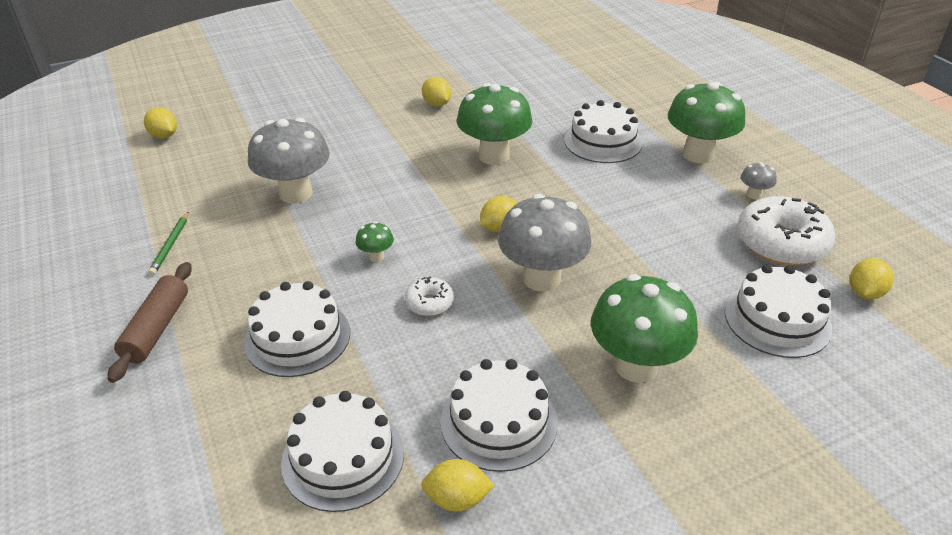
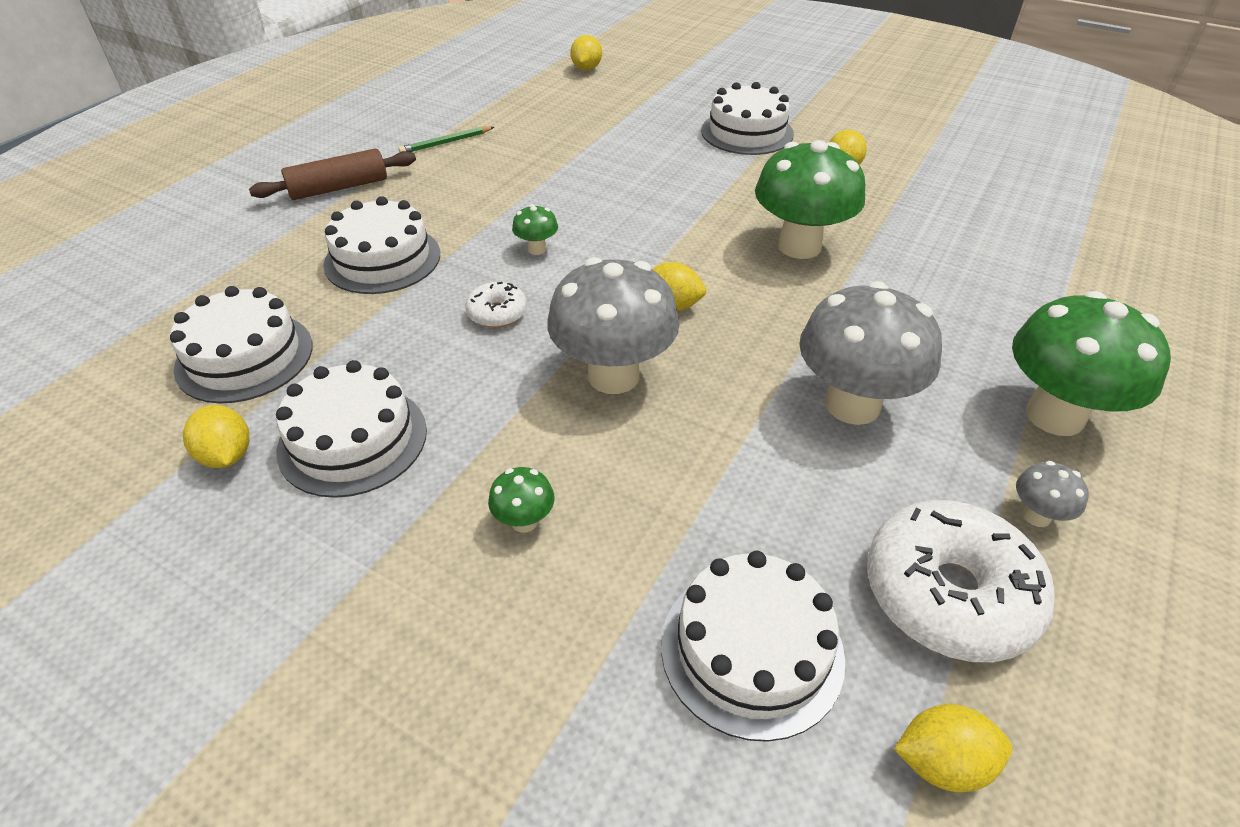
camera: 55 degrees right, 5 degrees up
(296, 193) = (582, 163): grey mushroom -> grey mushroom (852, 405)
(603, 141) = (951, 314): white cake -> white cake (747, 132)
(636, 366) = (524, 521): green mushroom -> green mushroom, size x0.43

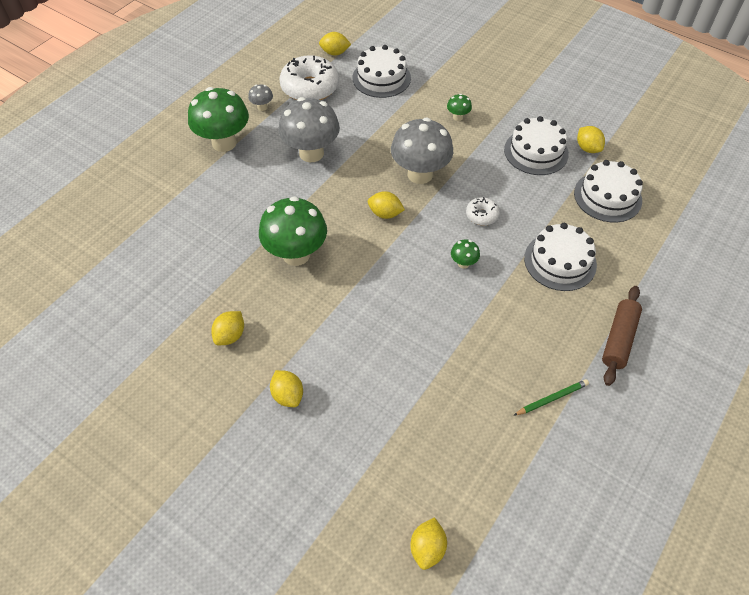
camera: 175 degrees left, 10 degrees up
(339, 188) = (619, 339): brown rolling pin -> brown rolling pin turned 45 degrees counterclockwise
(747, 132) = (288, 395): white cake -> yellow lemon

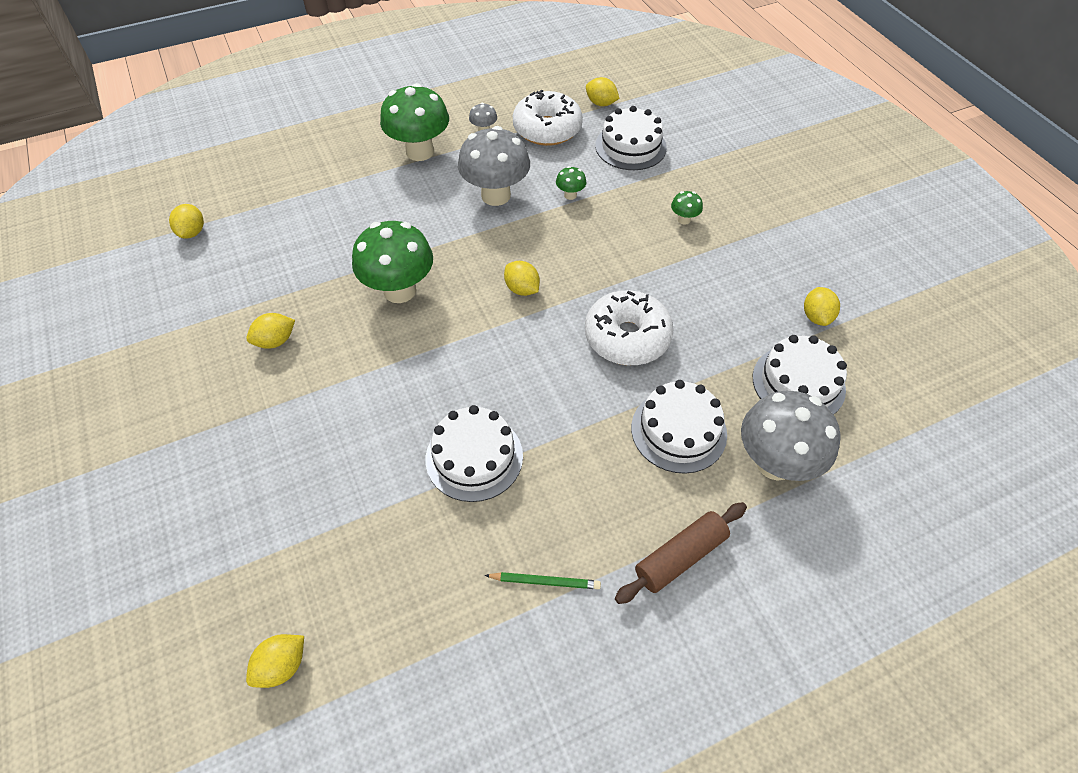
camera: 30 degrees right, 0 degrees up
(288, 395) = (279, 427): yellow lemon -> yellow lemon (192, 232)
(420, 174) = (592, 264): grey mushroom -> grey mushroom (775, 463)
(463, 263) = (564, 380): green mushroom -> green mushroom (570, 195)
(482, 215) = (627, 337): white donut -> white donut, size x2.03
(536, 152) = (747, 294): white cake -> white cake (474, 457)

